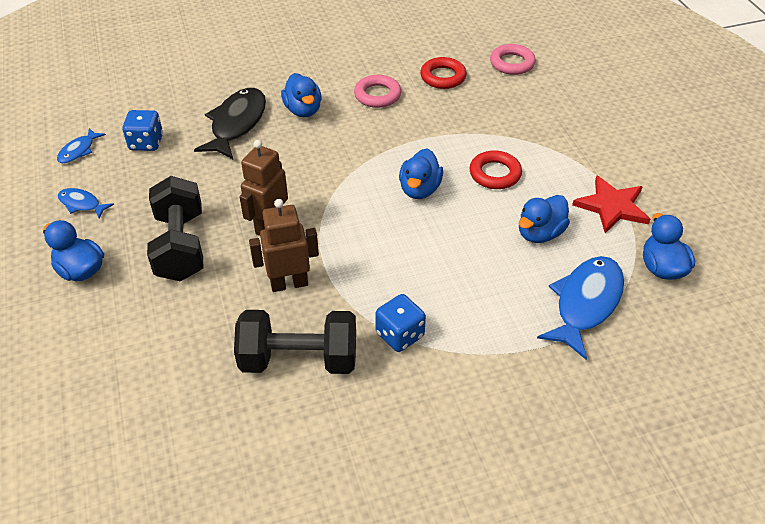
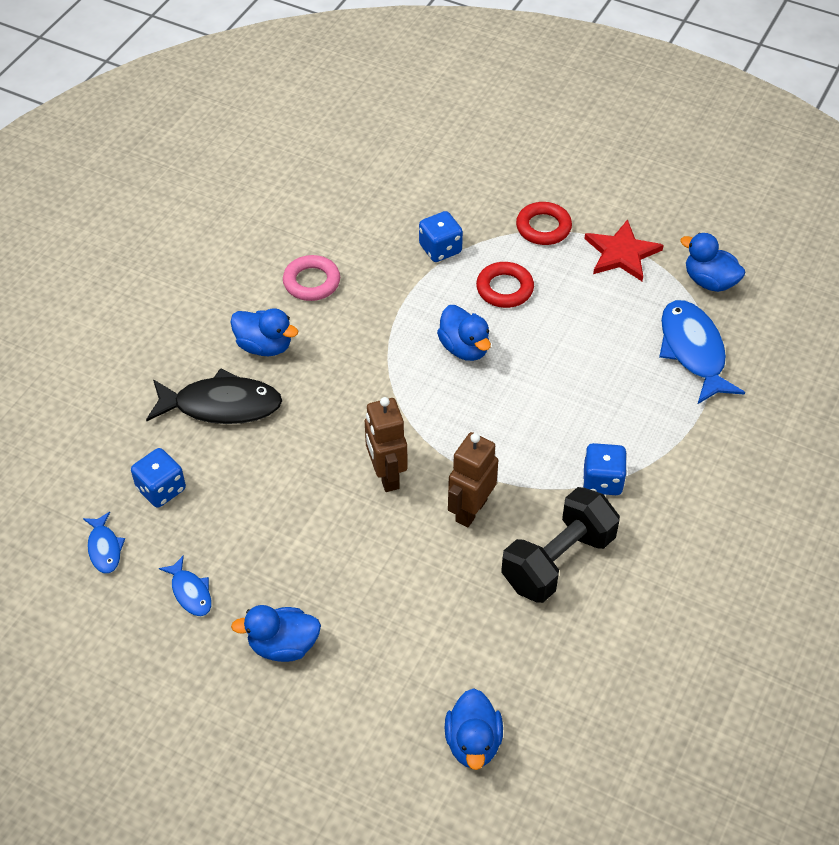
camera: 45 degrees left, 5 degrees up
(82, 204) = (190, 592): blue fish -> blue fish turned 105 degrees counterclockwise
(181, 246) = (339, 554): black dumbbell -> none
(237, 124) = (221, 405): black fish -> black fish turned 120 degrees clockwise
(443, 77) = (345, 222): red ring -> red ring (543, 227)
(482, 126) = (440, 249): none -> blue dice
(512, 63) = (387, 166): pink ring -> none
(540, 233) = (599, 317): blue duck -> blue duck (473, 742)

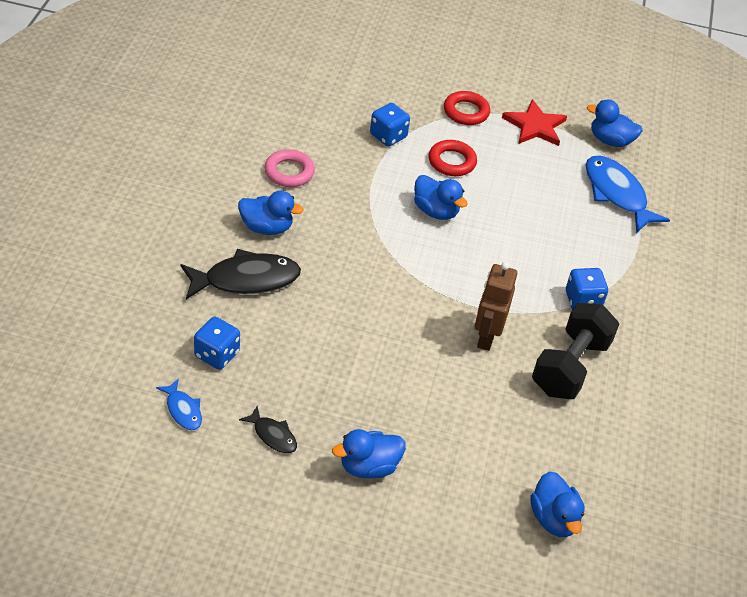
camera: 20 degrees left, 5 degrees down
(190, 592) = (273, 435): blue fish -> black fish
(386, 475) = (407, 319): brown robot -> none

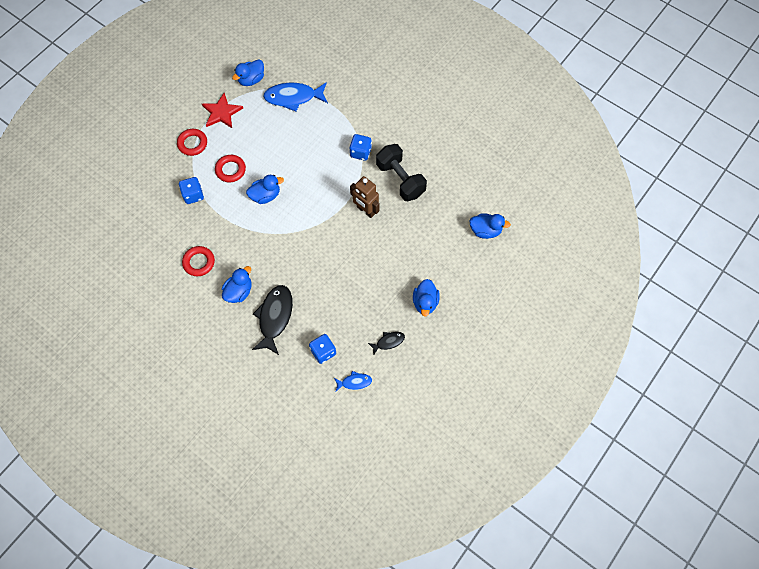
camera: 60 degrees left, 20 degrees up
(289, 172) = (199, 262): pink ring -> red ring

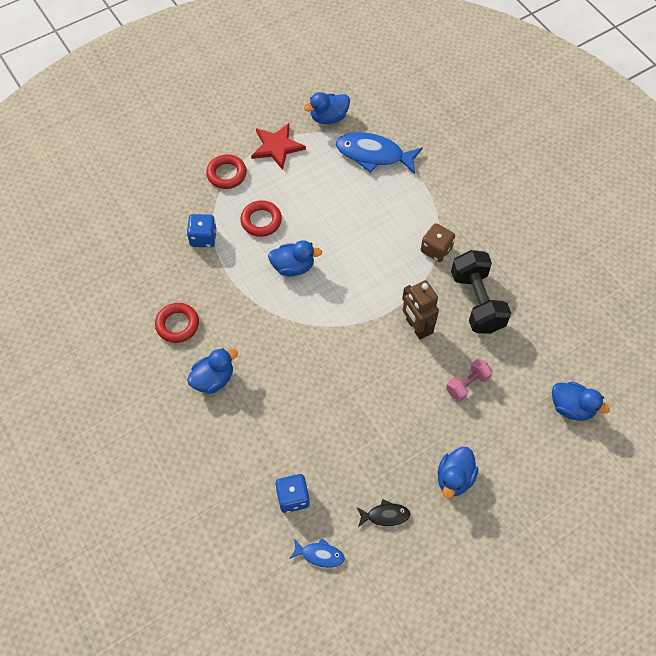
camera: 20 degrees right, 5 degrees down
(275, 317) = (246, 429): black fish -> none
(360, 152) = (436, 250): blue dice -> brown dice
(413, 238) = (467, 384): none -> pink dumbbell

